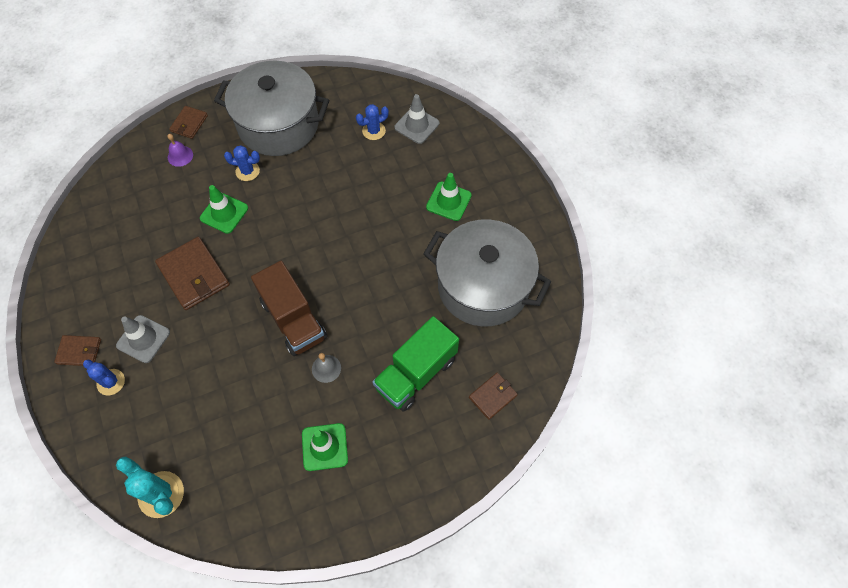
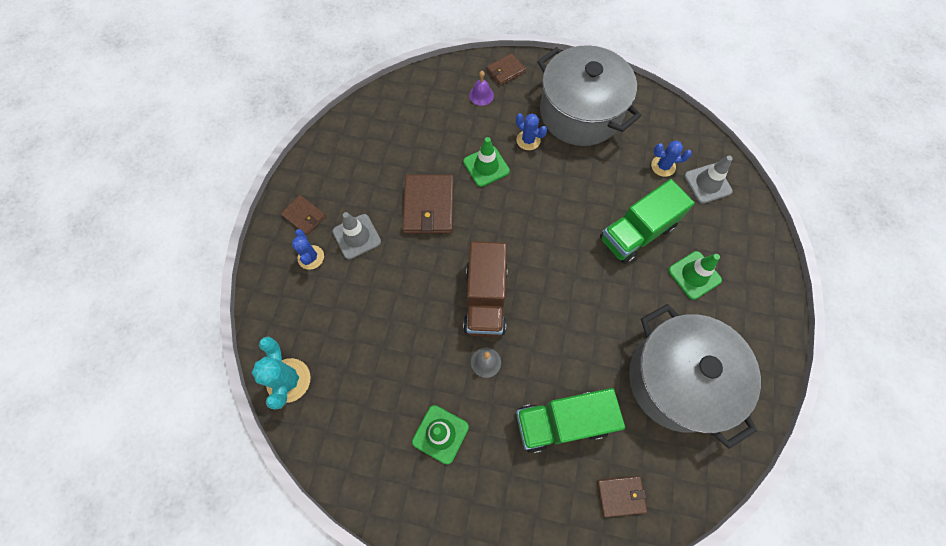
camera: 35 degrees right, 5 degrees up
(385, 195) = (637, 233): none -> green truck

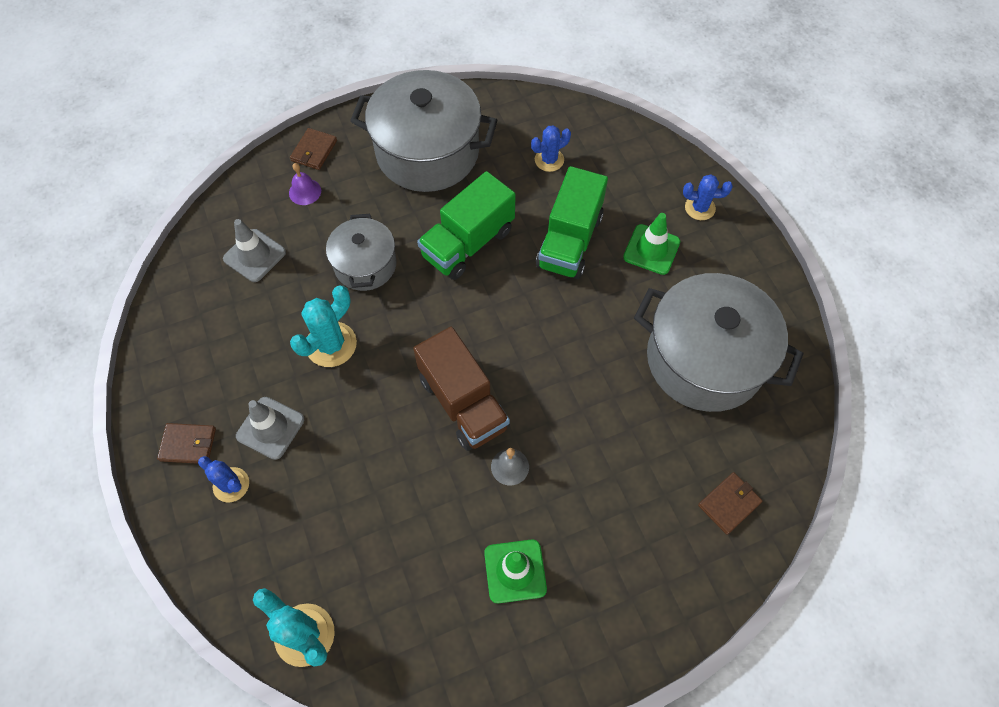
camera: 35 degrees left, 5 degrees down
(429, 206) = (331, 344): brown wallet -> turquoise cactus
(486, 166) = (365, 265): green traffic cone -> grey pot
(528, 140) = (392, 211): blue cactus -> blue cactus (700, 208)
(562, 422) = (627, 473): green truck -> green truck (468, 243)
(707, 183) = (603, 153): grey traffic cone -> grey traffic cone (254, 255)

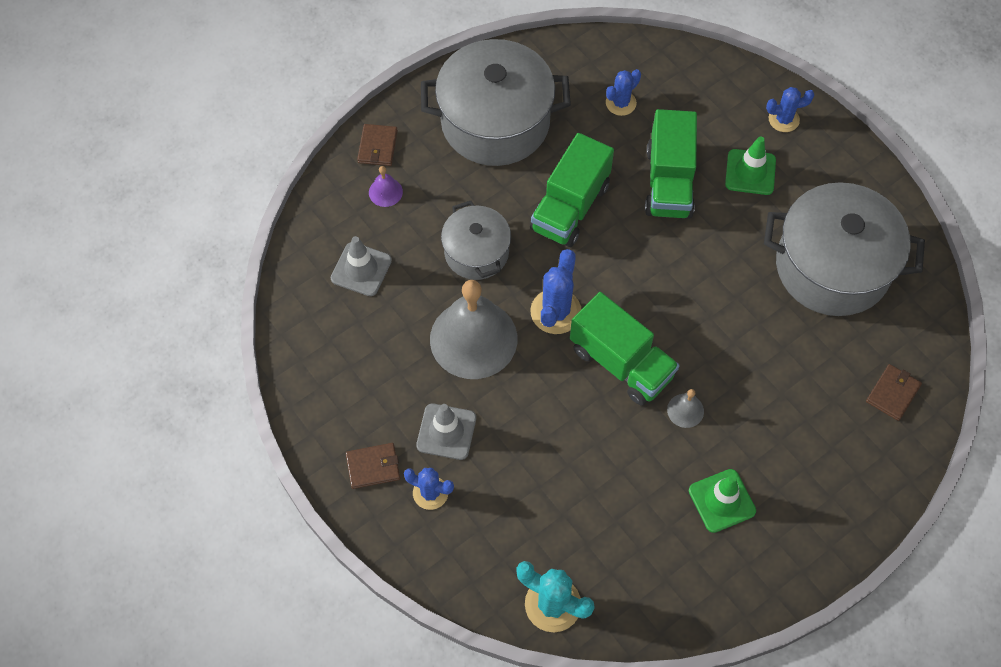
camera: 15 degrees left, 0 degrees up
(331, 344) = (473, 339): turquoise cactus -> grey bell
(418, 337) = (555, 311): none -> blue cactus
(463, 402) = (621, 363): brown truck -> green truck

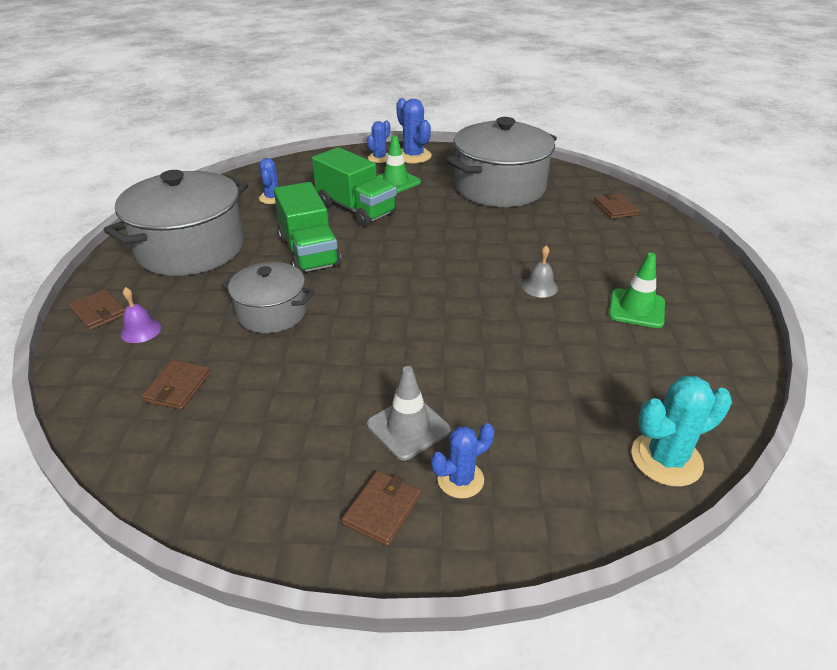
camera: 50 degrees left, 25 degrees down
(361, 269) = (178, 387): grey traffic cone -> brown wallet
(473, 339) = (342, 357): grey bell -> none
(555, 311) = (380, 302): blue cactus -> blue cactus (413, 156)
(621, 363) = (464, 295): green truck -> none

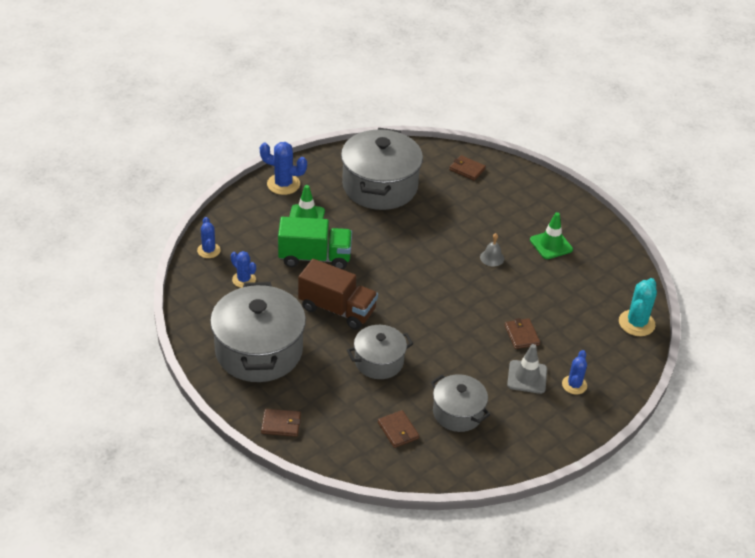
camera: 45 degrees left, 5 degrees up
(141, 330) = (325, 417): purple bell -> none
(266, 412) = (458, 413): none -> grey pot
(309, 252) = (337, 309): green truck -> brown truck
(379, 158) = (262, 199): blue cactus -> blue cactus (208, 250)
(382, 509) = (561, 417): brown wallet -> brown wallet (521, 335)

